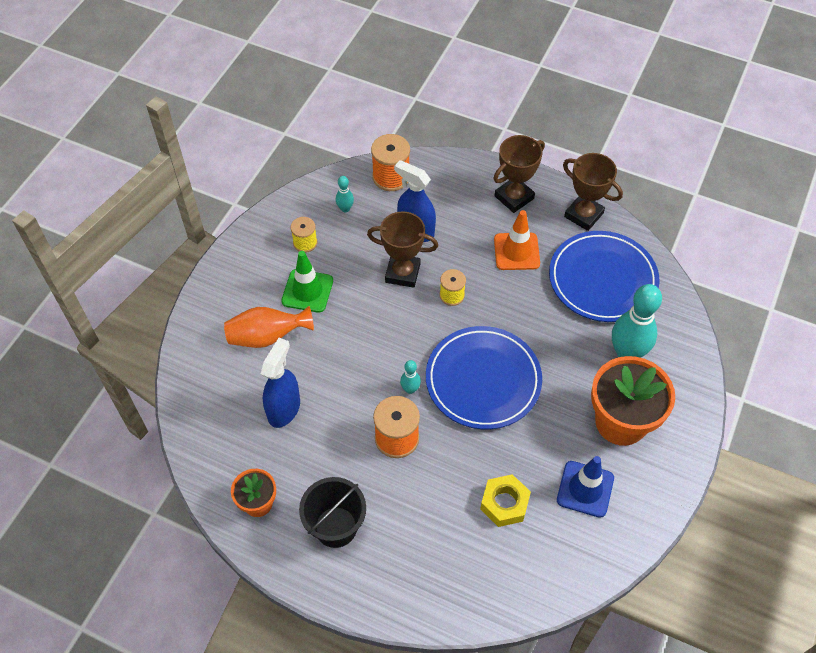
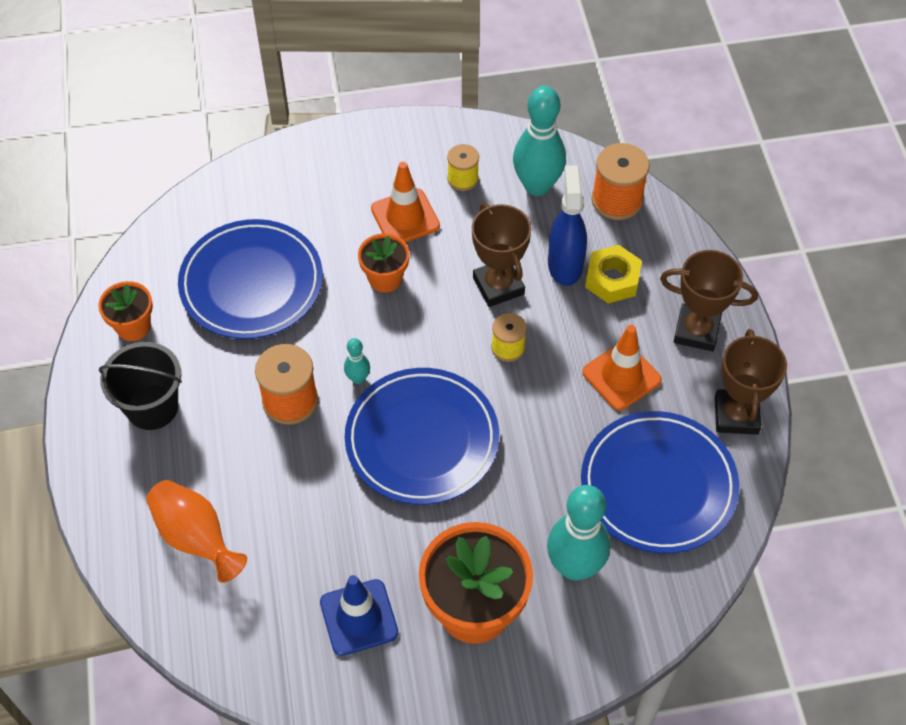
camera: 55 degrees right, 0 degrees up
(267, 336) = (323, 218): orange vase -> orange vase (196, 537)
(284, 409) = (251, 283): blue spray bottle -> blue plate
(307, 291) = (405, 217): green traffic cone -> orange traffic cone
(345, 209) = (537, 186): turquoise bowling pin -> turquoise bowling pin, size x2.17
(346, 330) = (385, 278): none -> orange flower pot
(504, 503) = (284, 546): yellow nut -> yellow nut (612, 279)

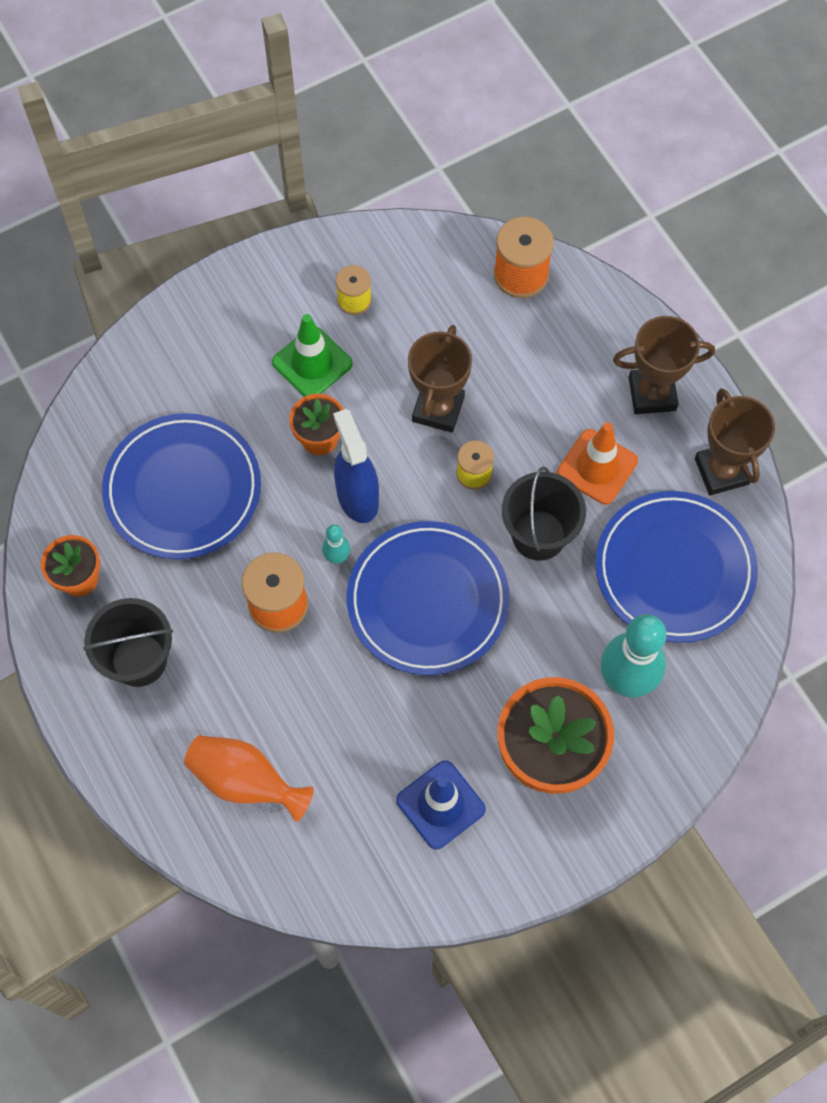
camera: 20 degrees left, 10 degrees up
(405, 217) = (312, 363): orange traffic cone -> green traffic cone
(498, 286) = (438, 409): brown trophy -> brown trophy turned 60 degrees clockwise
(537, 186) = (434, 284): turquoise bowling pin -> none
(545, 416) = (538, 535): none -> black bucket
(565, 264) = (496, 364): blue spray bottle -> blue spray bottle (357, 497)
(612, 279) = (549, 365): yellow nut -> none

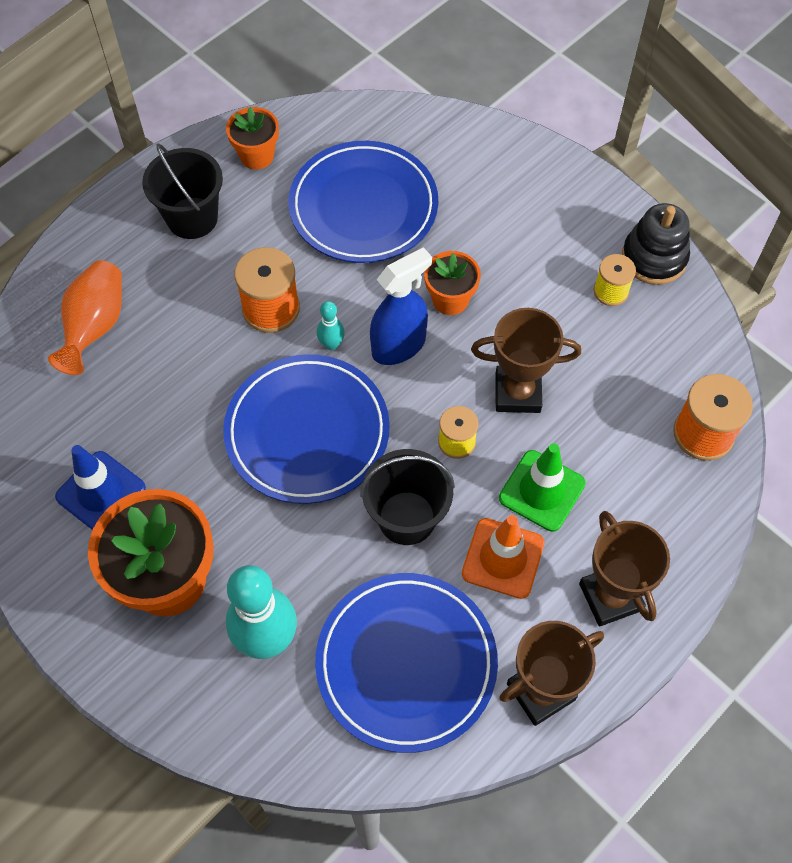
camera: 75 degrees right, 5 degrees down
(312, 363) = (528, 273): green traffic cone -> green traffic cone (542, 491)
(329, 253) = (654, 258): none -> black stacking toy

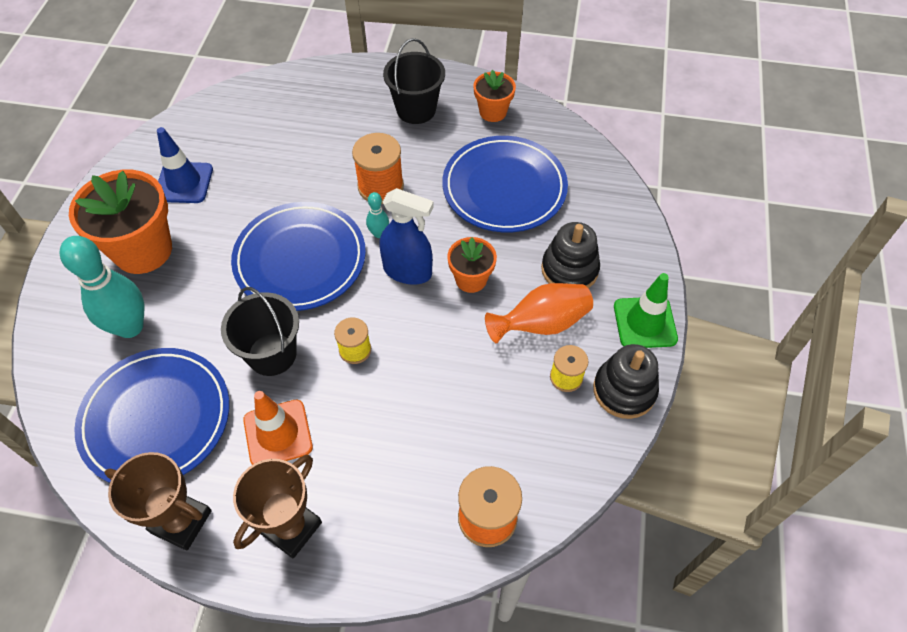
camera: 55 degrees right, 5 degrees down
(95, 326) = (299, 112): orange vase -> orange vase (542, 324)
(500, 216) = (569, 269): none -> black stacking toy
(517, 393) = (425, 365): brown trophy -> none
(542, 491) = (352, 428): green traffic cone -> green traffic cone (645, 323)

